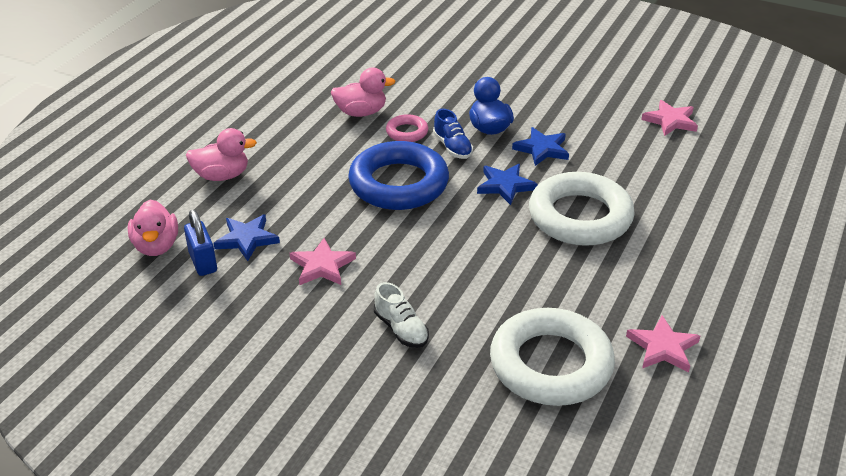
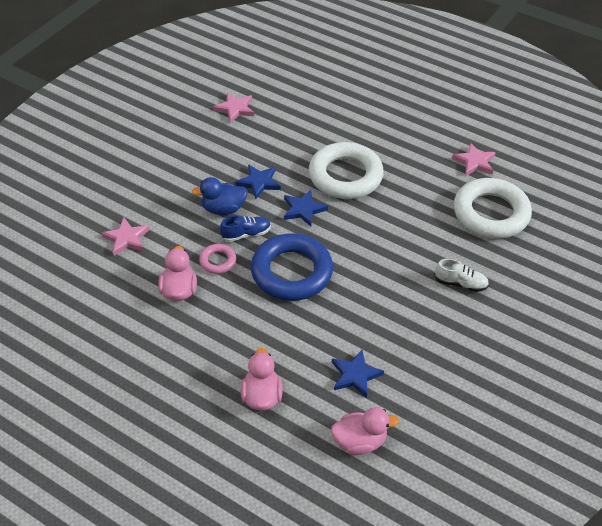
camera: 85 degrees left, 10 degrees up
(203, 262) = (383, 405): blue padlock -> none
(322, 266) = (391, 326): pink star -> pink star (126, 239)
(401, 329) = (460, 283): white shoe -> white shoe turned 45 degrees clockwise

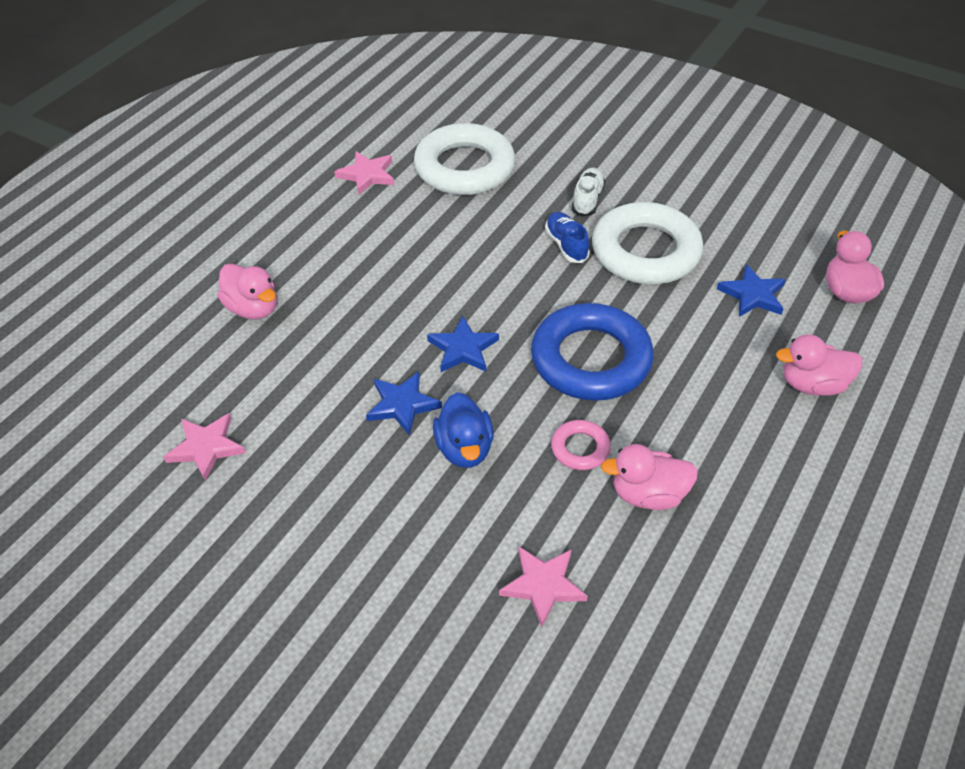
camera: 90 degrees left, 0 degrees up
(246, 234) = (519, 416): blue shoe -> blue shoe (566, 245)
(339, 118) = (253, 308): none -> pink duck
(345, 176) = (390, 302): white ring -> white ring (645, 251)

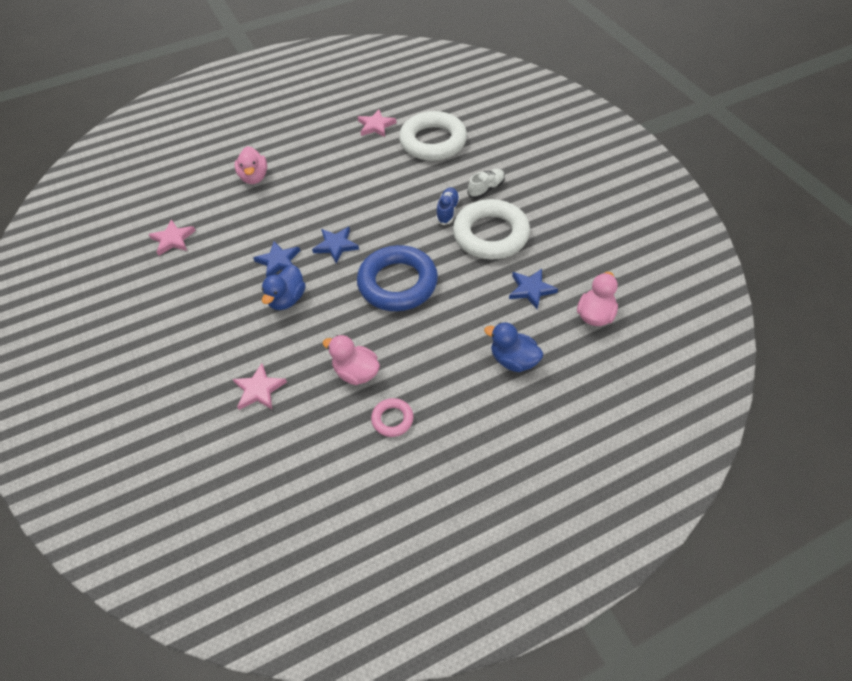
camera: 35 degrees right, 5 degrees up
(580, 448) = (345, 329): pink ring -> pink ring (392, 419)
(812, 384) = (513, 360): pink duck -> blue duck

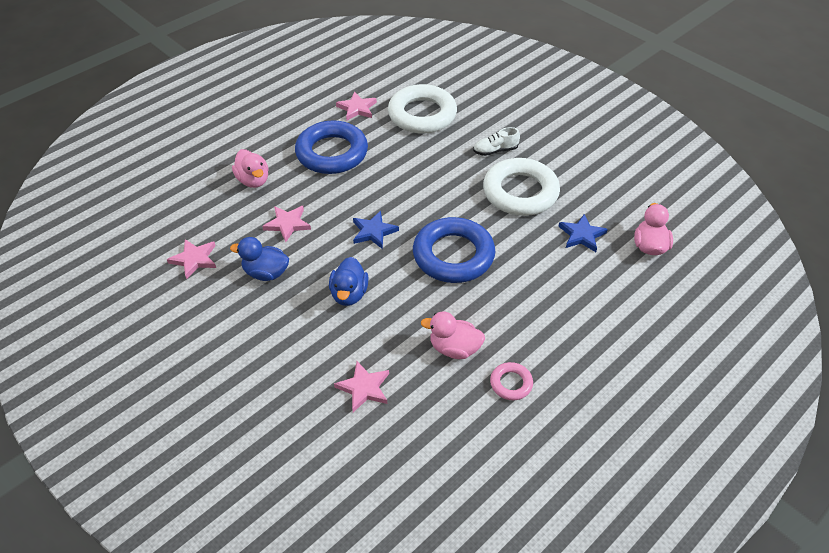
camera: 20 degrees left, 5 degrees down
(264, 223) = (287, 224): none -> pink star
(278, 261) = (321, 259): blue star -> none
(334, 164) = (332, 153): none -> blue ring
(447, 211) = (468, 178): blue shoe -> none
(486, 189) = (495, 150): white shoe -> white shoe turned 135 degrees counterclockwise
(513, 360) = (596, 302): blue duck -> blue duck (266, 273)

